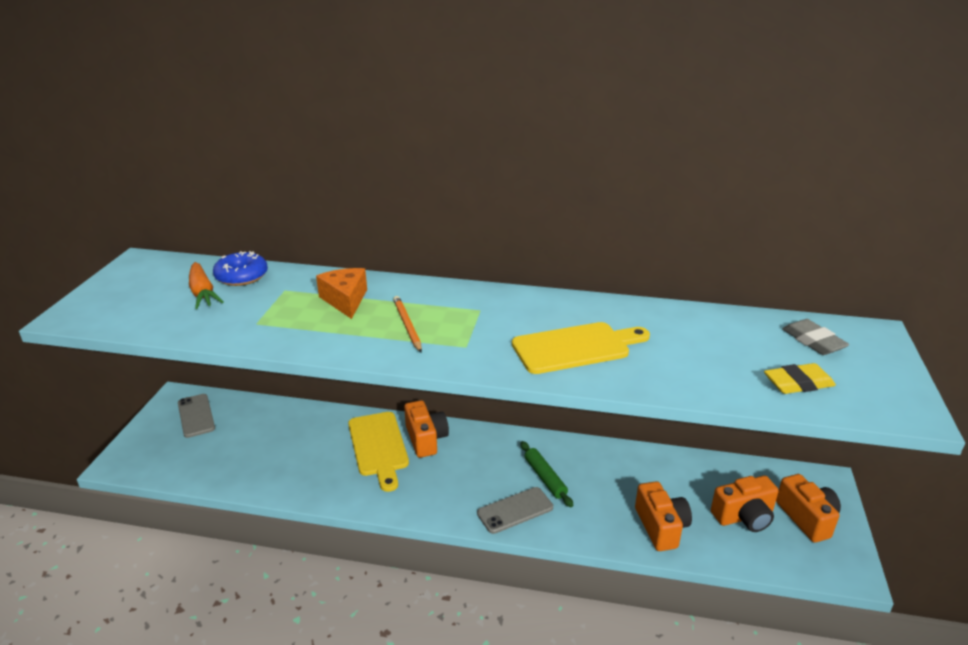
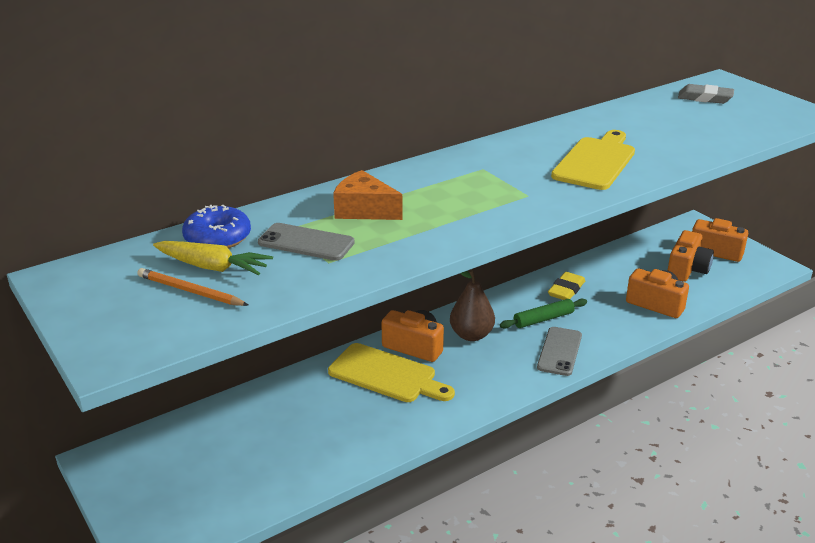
camera: 45 degrees left, 0 degrees up
(196, 416) = (158, 460): grey phone -> grey phone (306, 243)
(203, 293) = (212, 267): orange carrot -> yellow carrot
(407, 326) = (456, 203): orange pencil -> orange pencil (190, 291)
(474, 455) = (471, 335): none -> brown pear
(545, 478) = (543, 319): green rolling pin -> green rolling pin turned 45 degrees counterclockwise
(798, 383) = (742, 124): yellow eraser -> yellow eraser (566, 290)

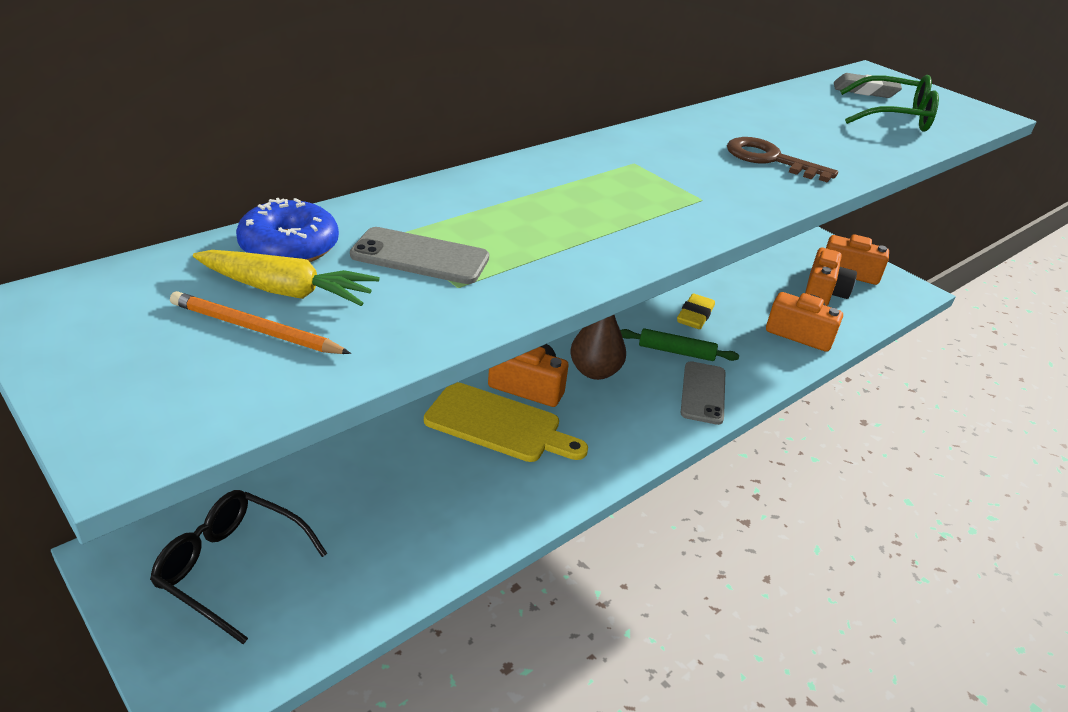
camera: 10 degrees left, 5 degrees up
(177, 470) = (230, 567): none -> black glasses
(364, 210) = (492, 212): orange cheese -> none
(543, 319) = (676, 352): green rolling pin -> green rolling pin turned 45 degrees clockwise
(596, 162) = (770, 159): yellow cutting board -> brown key
(721, 120) = (894, 117): none -> green glasses

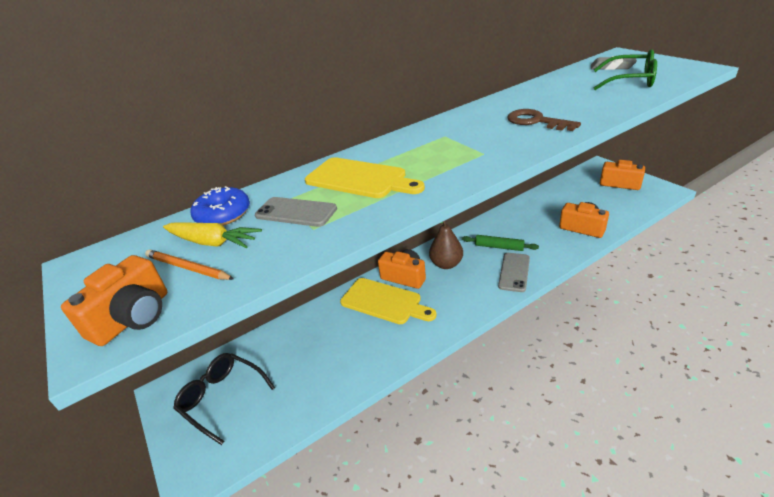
camera: 15 degrees right, 0 degrees up
(513, 215) = (360, 179): none -> yellow cutting board
(695, 316) = (513, 223): yellow eraser -> none
(823, 293) = (601, 199): orange camera -> orange camera (133, 318)

